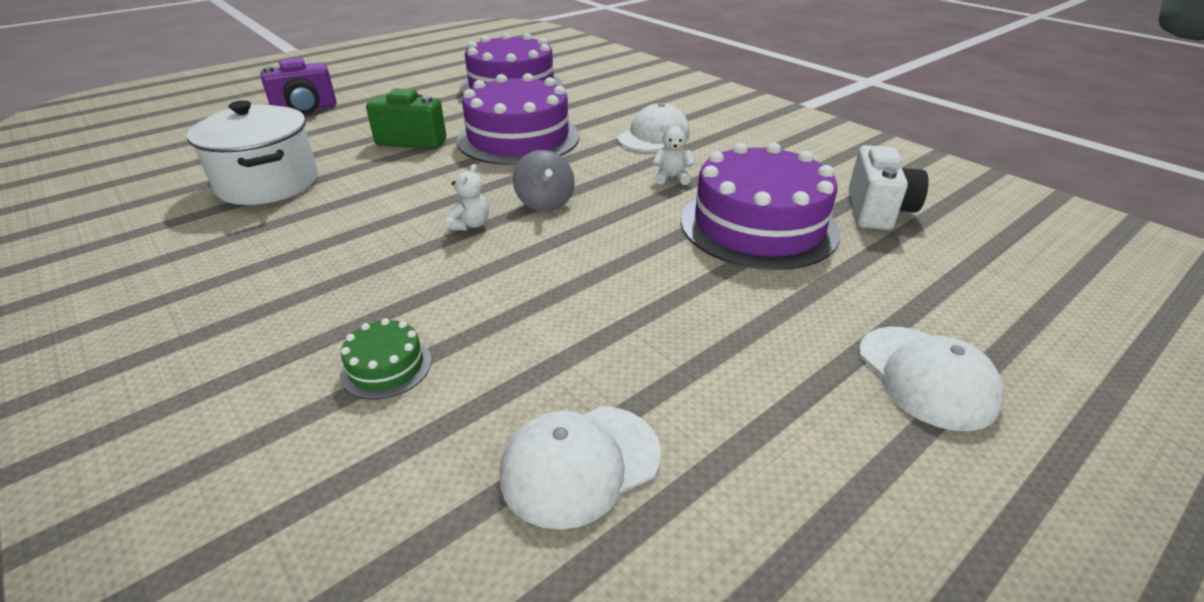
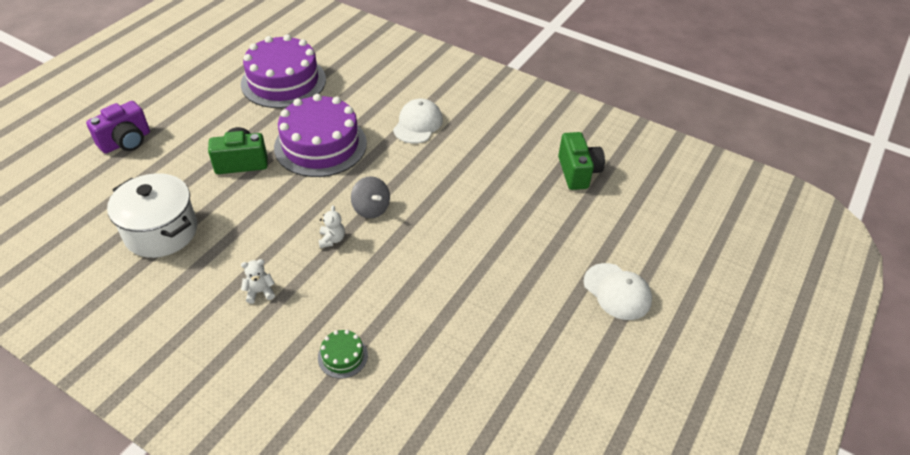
camera: 20 degrees left, 10 degrees up
(580, 464) = (469, 383): white cap -> none
(672, 178) = (445, 167): white teddy bear -> white teddy bear (260, 292)
(758, 225) = (511, 200): purple cake -> none
(877, 211) = (578, 172): white camera -> green camera

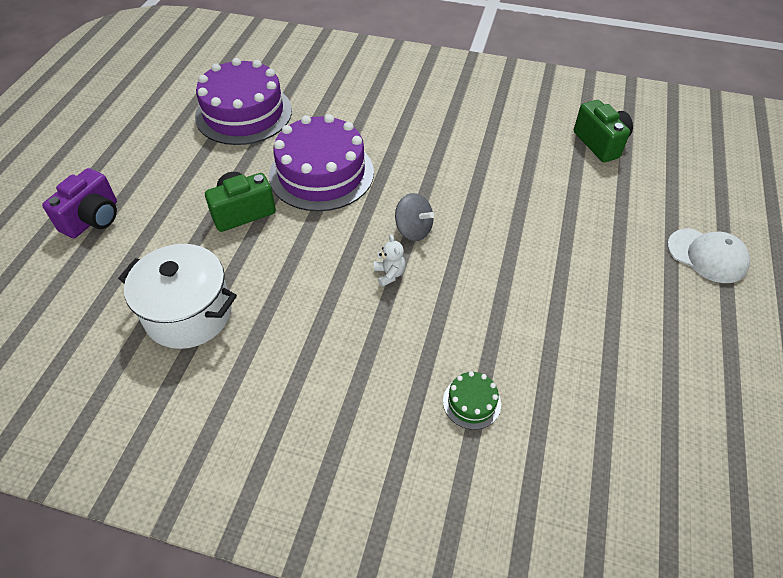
camera: 15 degrees left, 5 degrees up
(260, 292) = (341, 354): white teddy bear -> none
(418, 124) = (413, 129): white cap -> none

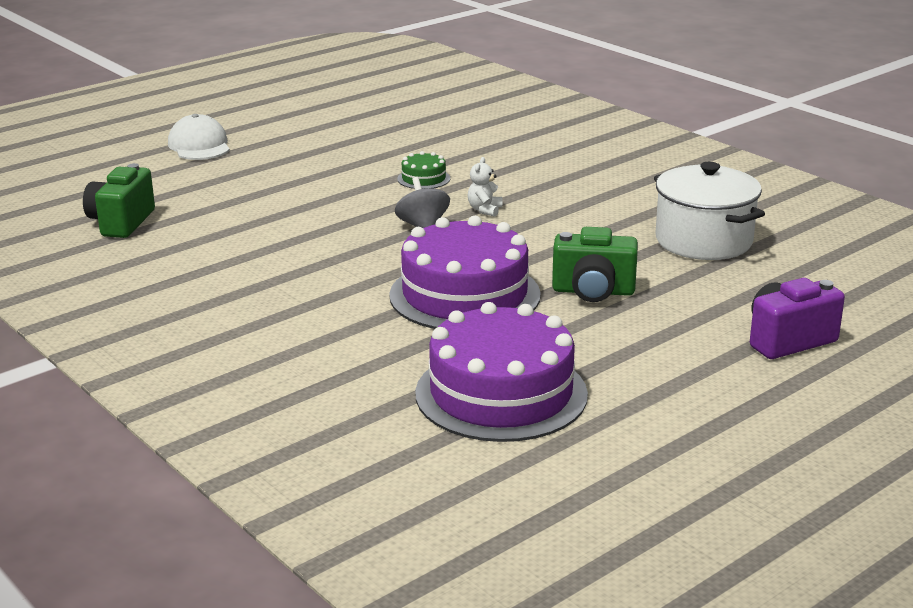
camera: 145 degrees left, 25 degrees down
(471, 402) = (503, 146): green cake -> green cake (423, 178)

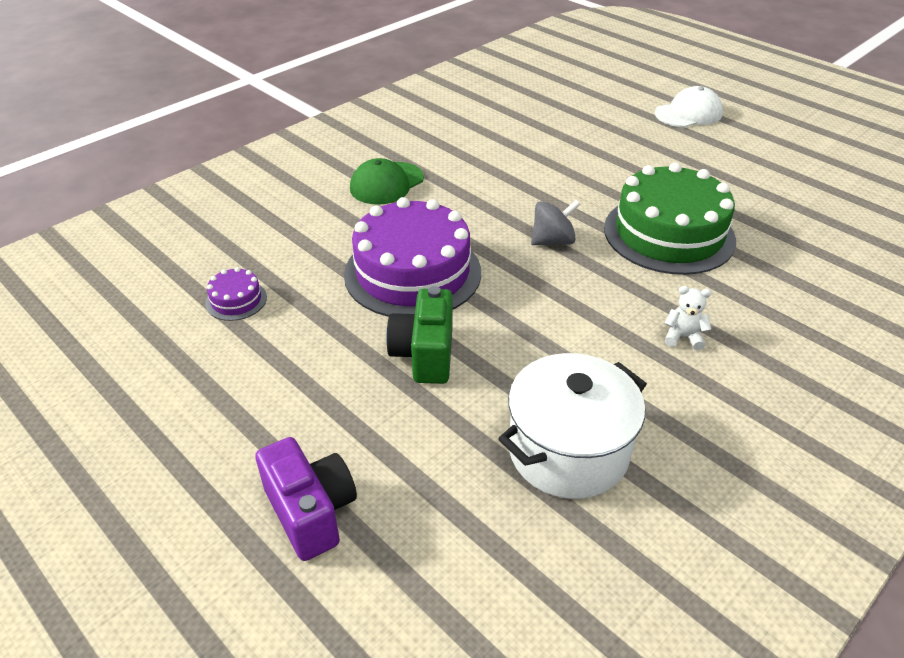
camera: 85 degrees right, 15 degrees up
(121, 223) = (522, 104): green camera -> none
(278, 307) = (386, 183): none -> green cap
(423, 178) = (669, 234): green cake -> green cake, size x2.38
(485, 210) = (604, 276): white teddy bear -> white teddy bear (683, 337)
(501, 393) = (236, 300): purple cake -> purple cake, size x0.42

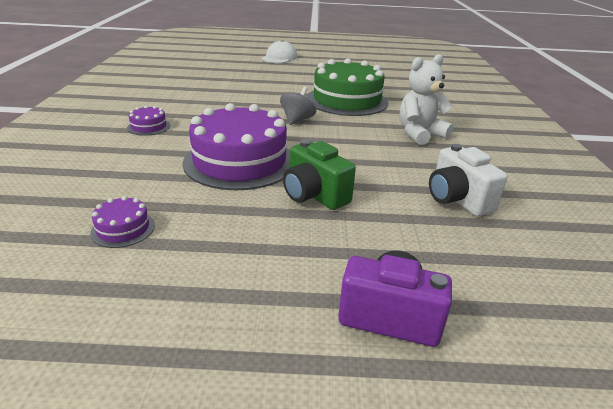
camera: 45 degrees left, 10 degrees down
(386, 183) = (148, 127): green cap -> purple cake
(568, 451) = (457, 199): white pot -> white camera
(683, 337) = (419, 134): white teddy bear -> white teddy bear, size x1.99

